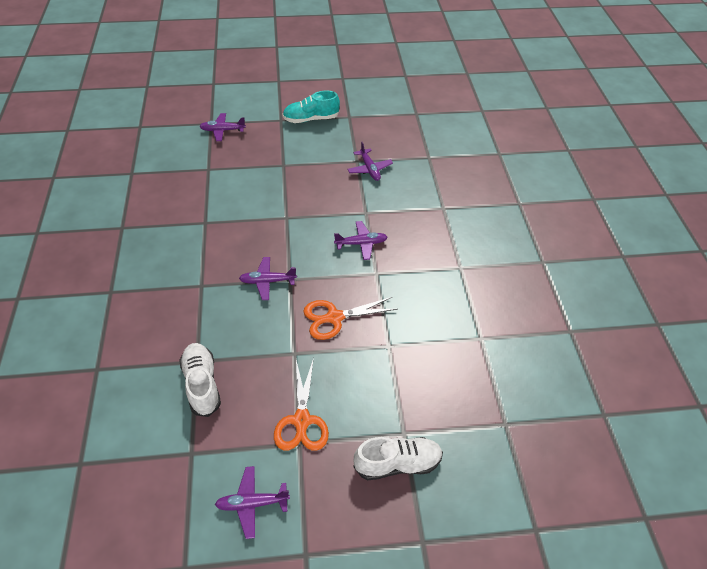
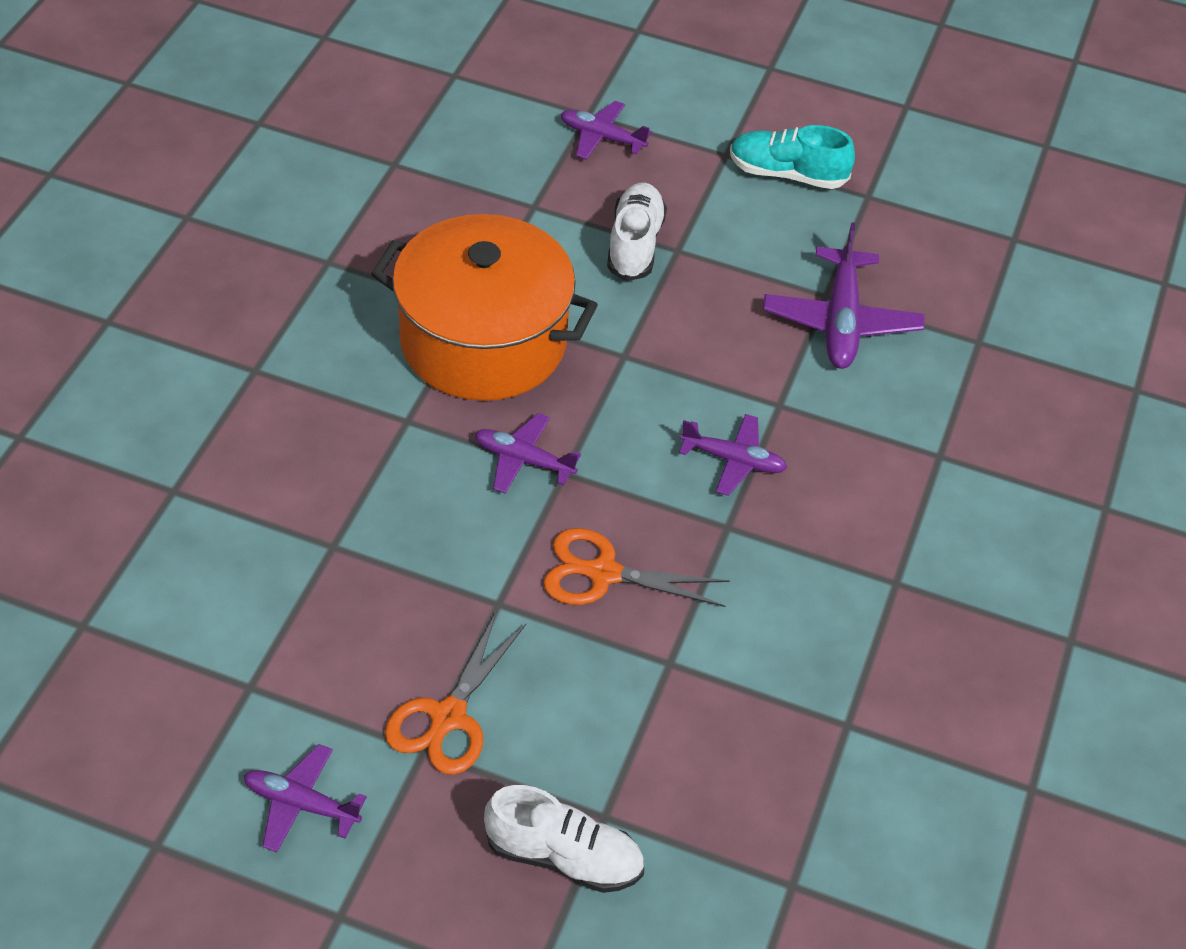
camera: 25 degrees right, 0 degrees up
(202, 384) = (322, 587): white shoe -> white shoe (635, 244)
(218, 235) = (483, 341): none -> orange pot
(369, 169) = (841, 321): purple plane -> purple plane, size x1.60

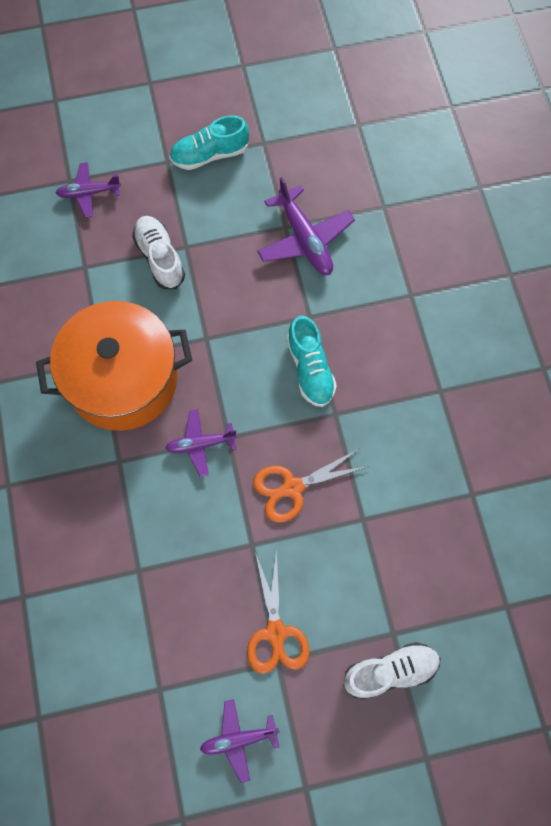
camera: 30 degrees left, 20 degrees up
(733, 460) = (310, 369): purple plane -> turquoise shoe

